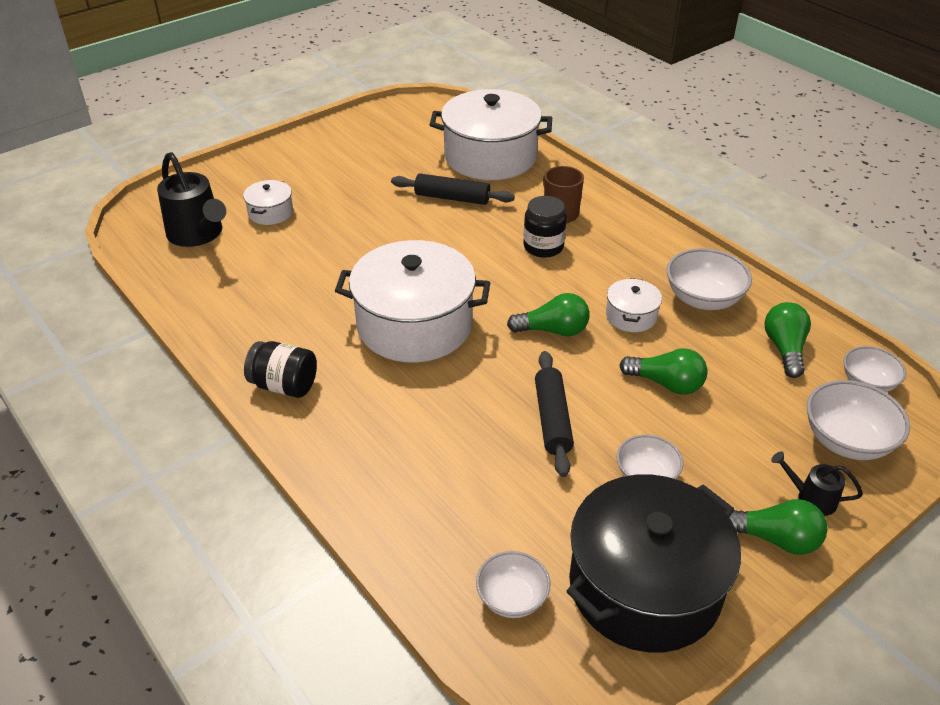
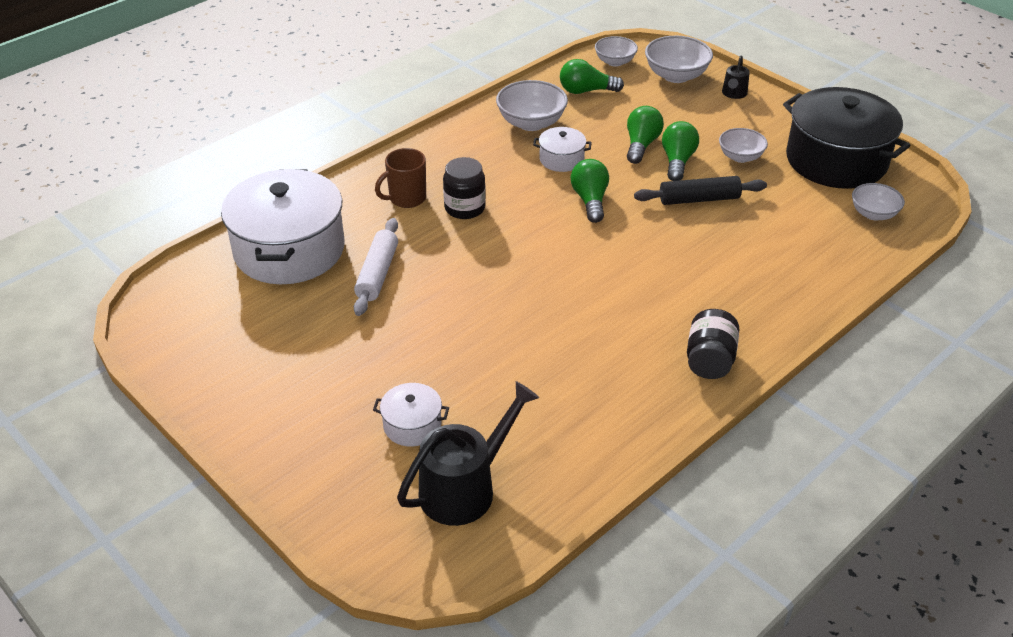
camera: 95 degrees left, 0 degrees up
(414, 325) = (601, 283): white pot -> none
(452, 198) = (377, 274): black rolling pin -> white rolling pin
(775, 539) = (774, 110): green light bulb -> green light bulb (677, 161)

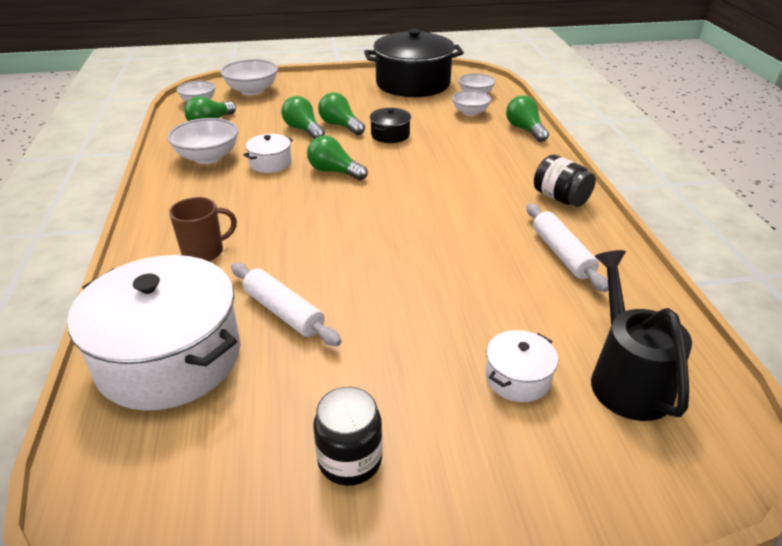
camera: 55 degrees left, 5 degrees down
(406, 198) = (204, 252): brown mug -> brown mug turned 120 degrees counterclockwise
(465, 208) = (262, 228): black jar -> black jar (350, 460)
(607, 394) = (562, 254): none -> white rolling pin
(699, 199) = (390, 135): black rolling pin -> black pot
(734, 94) = (303, 83): black watering can -> none
(740, 157) = (367, 106): white bowl -> white bowl (470, 112)
(832, 283) = (525, 130): none -> green light bulb

